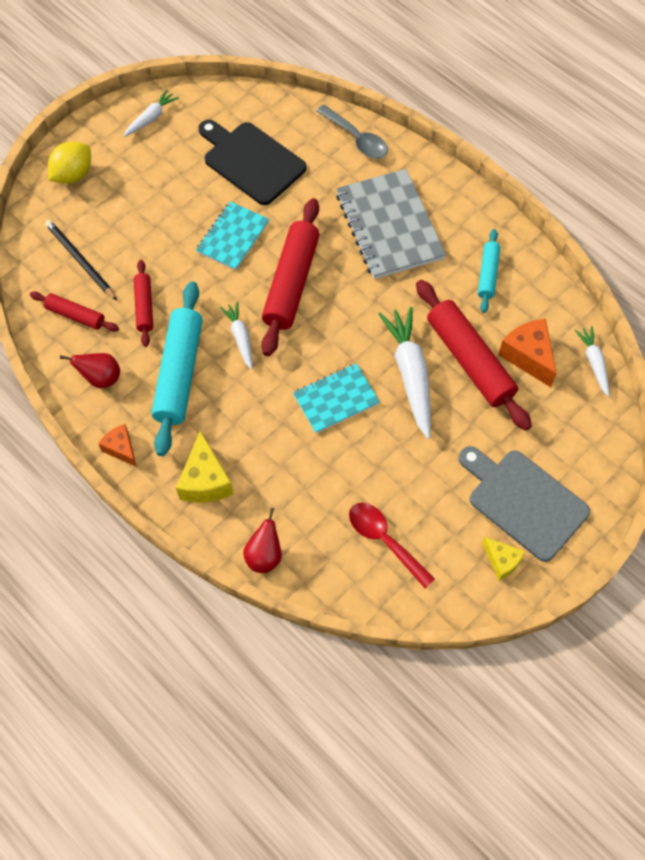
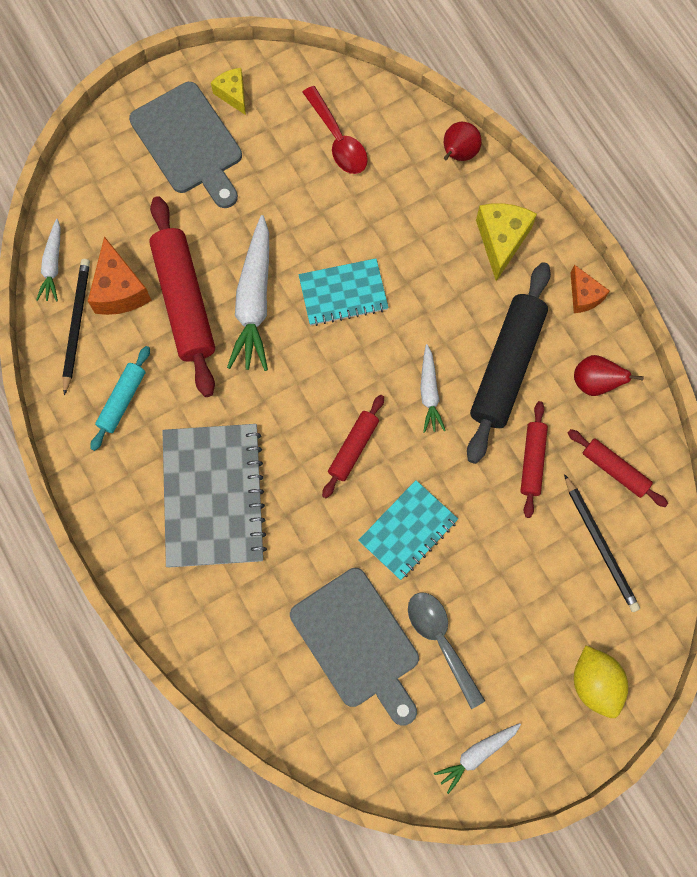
camera: 165 degrees left, 10 degrees up
(73, 174) = (595, 683): yellow lemon -> yellow lemon turned 75 degrees counterclockwise
(179, 373) = (506, 366): turquoise rolling pin -> black rolling pin
(251, 161) = (358, 643): black cutting board -> grey cutting board
(291, 283) = (353, 448): red rolling pin -> red rolling pin, size x0.53
(357, 139) = (211, 642): grey spoon -> grey spoon (441, 641)
(551, 321) = (76, 324): none -> black pencil

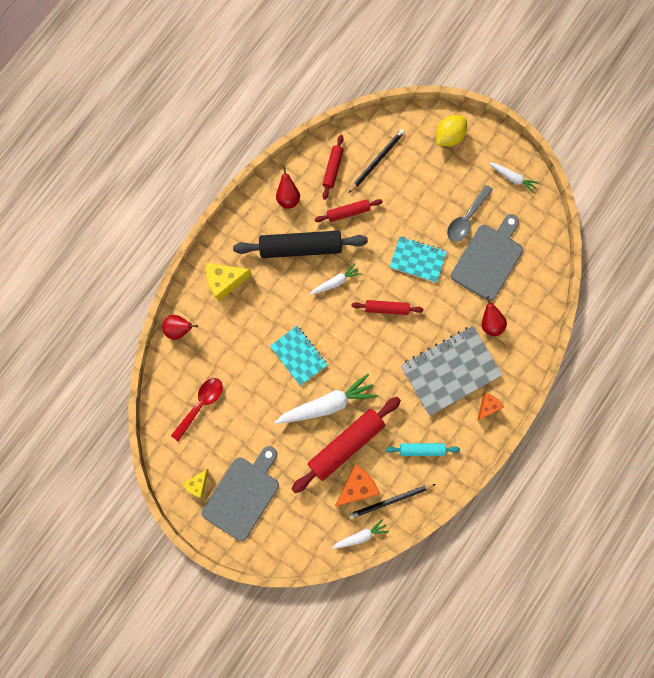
camera: 115 degrees left, 5 degrees up
(255, 593) = (490, 323): none -> red pear
(583, 296) = (239, 223): orange cheese -> orange cheese (487, 406)

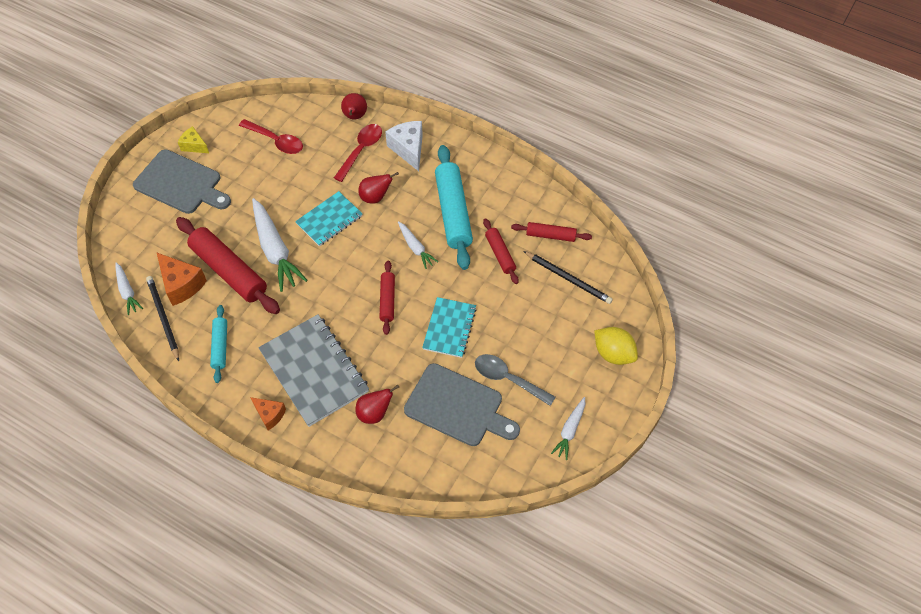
camera: 85 degrees right, 20 degrees down
(221, 325) = (361, 150): none -> red spoon
(225, 281) = (408, 149): yellow cheese -> white cheese
(288, 198) = (510, 196): red pear -> red pear (375, 197)
(300, 247) = (453, 212): black rolling pin -> turquoise rolling pin

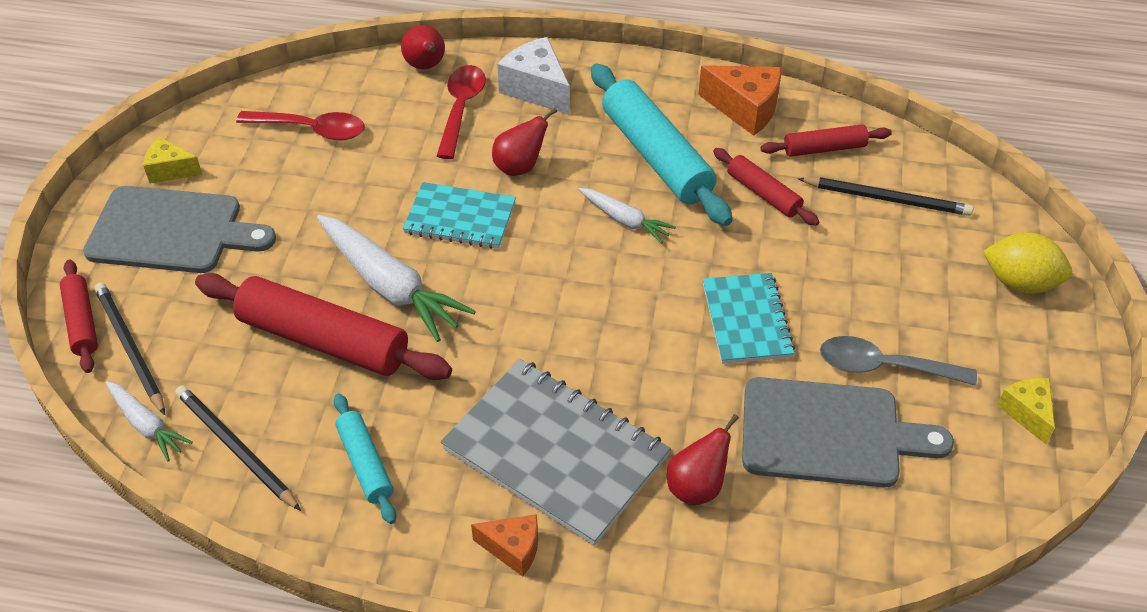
camera: 20 degrees left, 10 degrees down
(135, 246) = (130, 348): none -> black pencil
(181, 285) = (246, 385): orange cheese -> orange cheese (745, 109)
(329, 220) = (460, 218): turquoise notebook -> turquoise notebook turned 75 degrees clockwise
(387, 300) = (621, 308): red rolling pin -> red rolling pin (82, 322)
(570, 430) = (1027, 413): white carrot -> yellow cheese

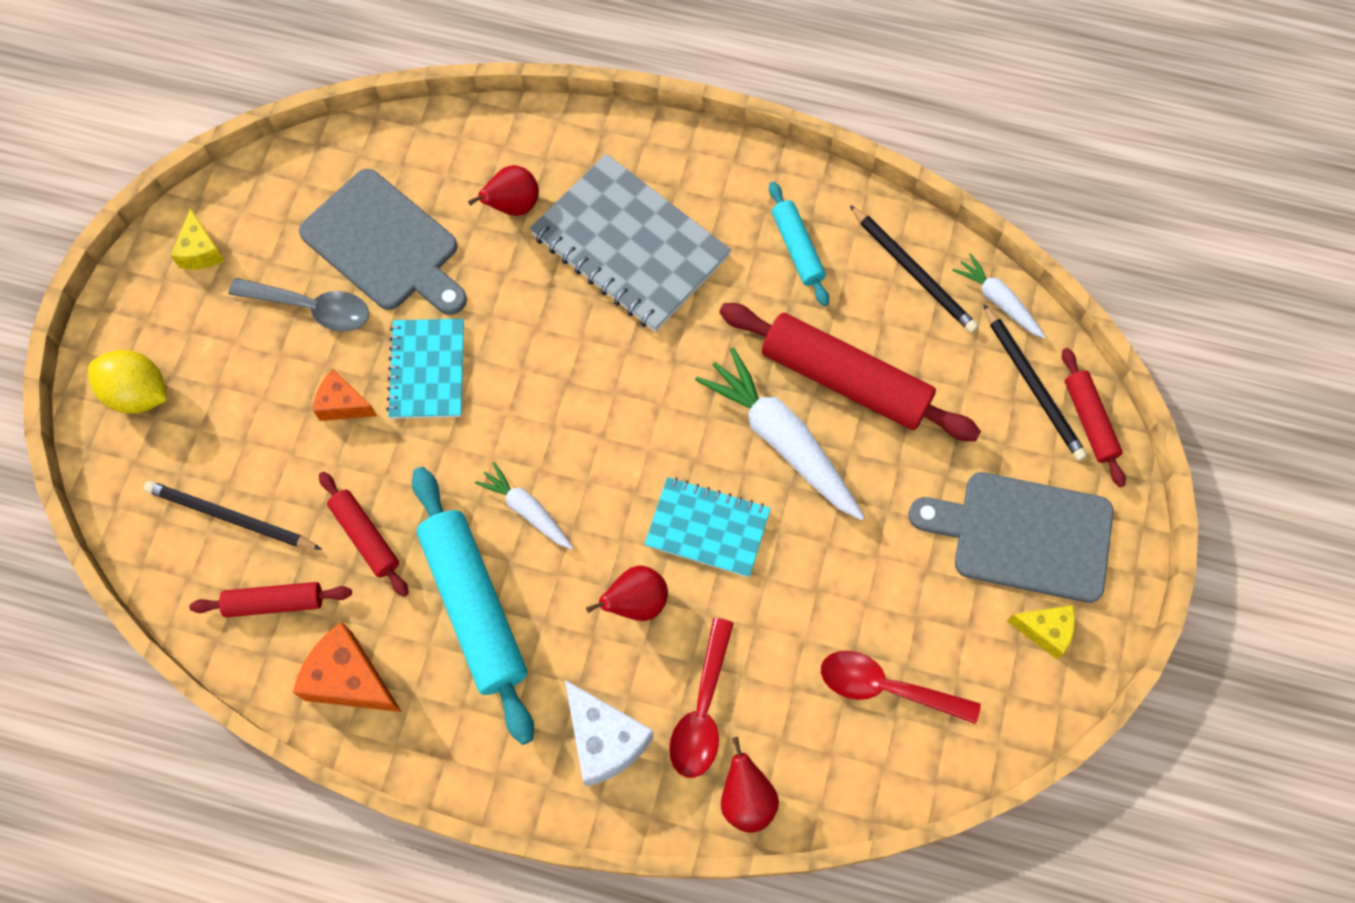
camera: 175 degrees left, 20 degrees up
(513, 549) = (673, 165): orange cheese -> orange cheese (343, 404)
(829, 434) = (384, 245): grey cutting board -> grey cutting board turned 150 degrees counterclockwise

